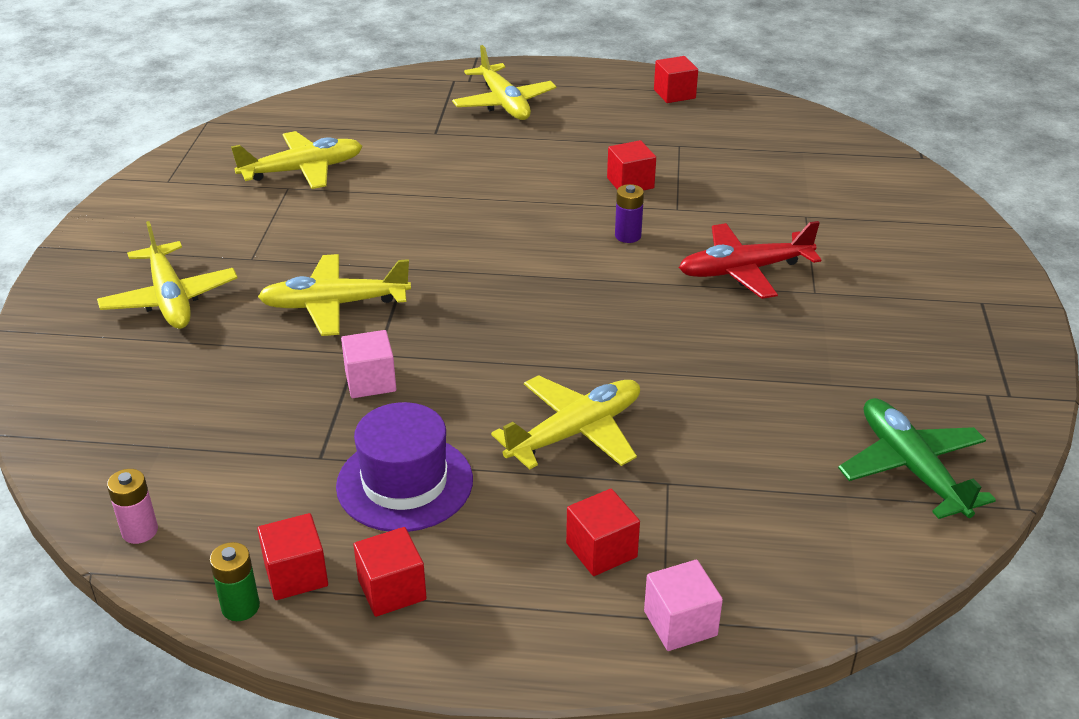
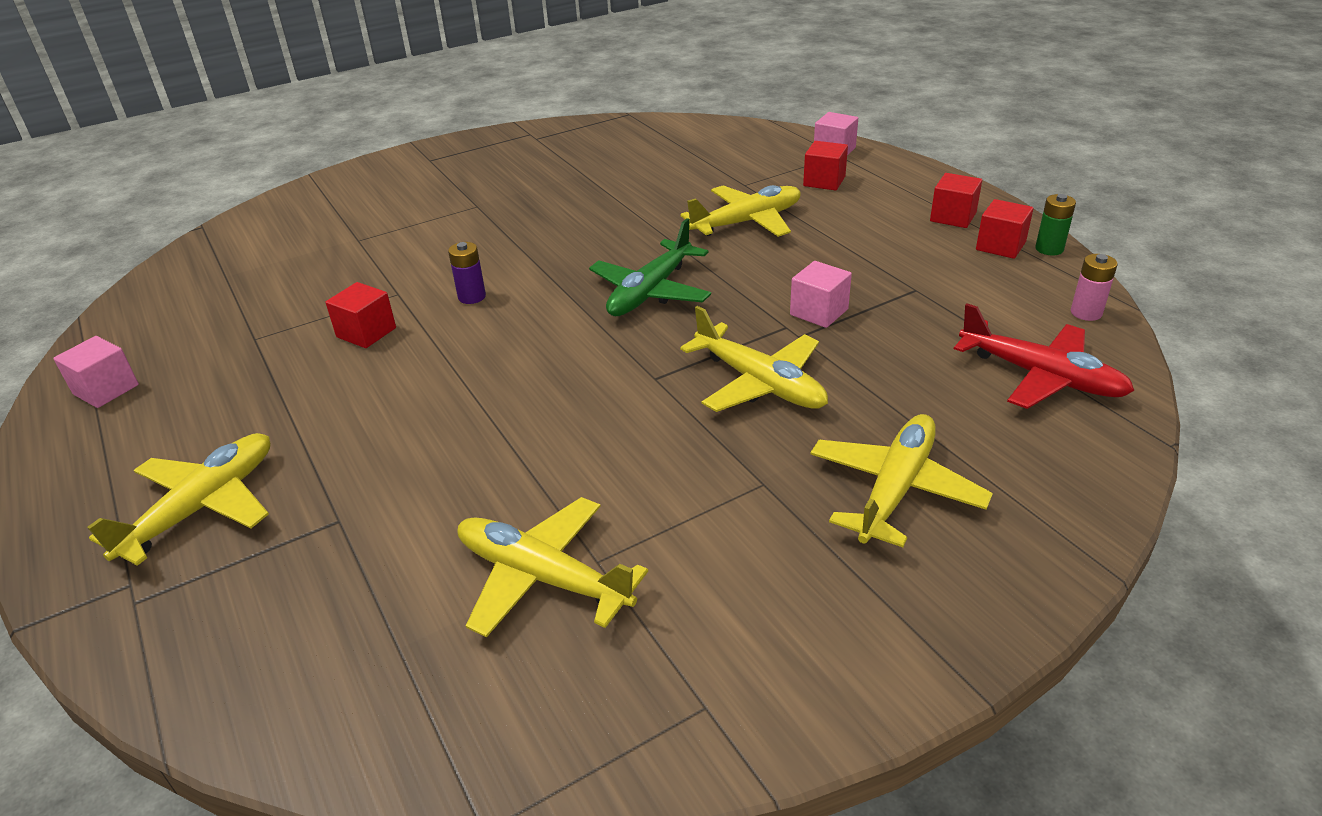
camera: 125 degrees left, 0 degrees up
(405, 483) = (881, 251): purple hat -> none
(575, 432) = (747, 222): yellow plane -> yellow plane turned 135 degrees clockwise
(674, 94) = (106, 389): red cube -> pink cube
(744, 270) = (475, 235): red plane -> red plane (1040, 376)
(912, 468) = (633, 138): green plane -> green plane (650, 291)

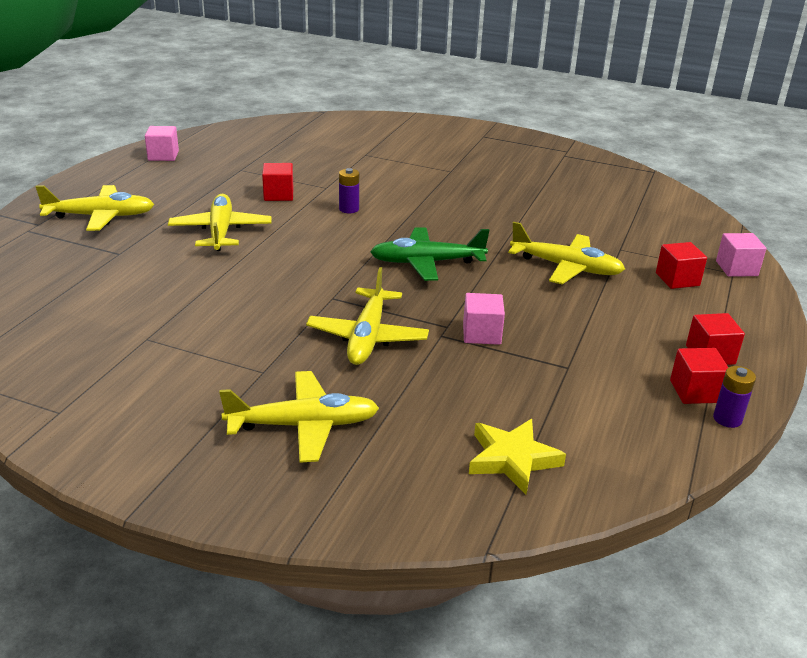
camera: 50 degrees right, 5 degrees down
(543, 577) = (121, 327): yellow plane -> yellow plane (221, 231)
(1040, 376) = (512, 459): red plane -> yellow star
(1049, 249) = (727, 419): green battery -> purple battery
(1086, 313) = (642, 463): pink battery -> none

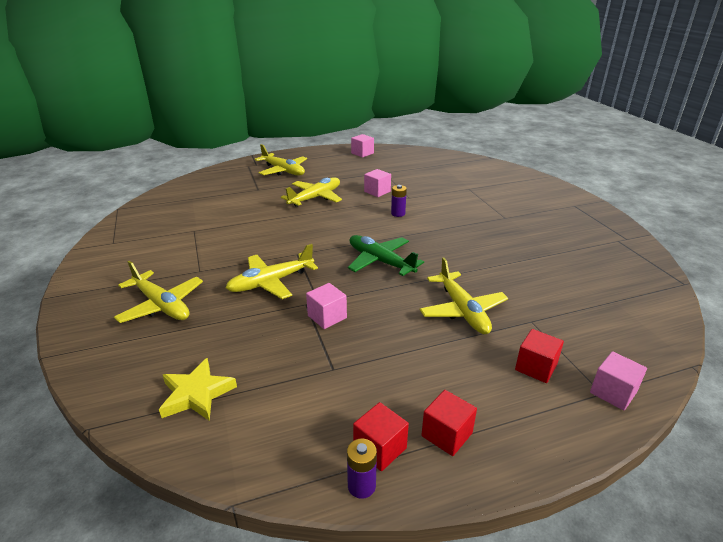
camera: 50 degrees right, 0 degrees up
(278, 195) = (377, 191): red cube -> pink cube

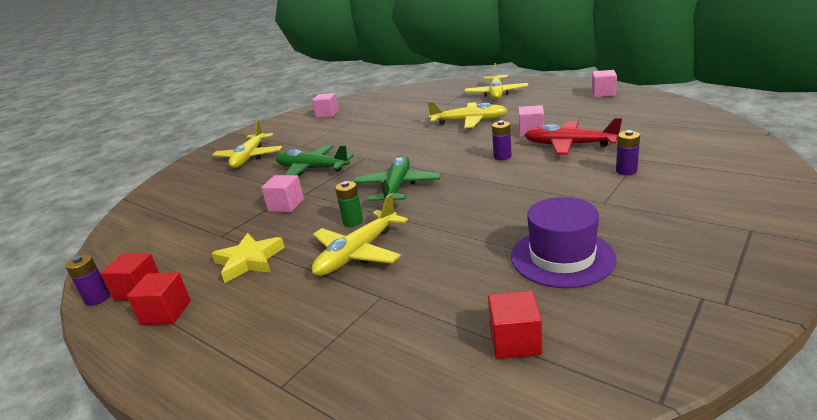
camera: 60 degrees right, 5 degrees down
(196, 394) = (166, 208): yellow star -> yellow star (249, 261)
(271, 282) = (312, 169): yellow plane -> green plane
(409, 296) = (353, 221): none -> green battery
(418, 192) = (570, 145): none -> red plane
(478, 197) = (626, 171): none -> purple battery
(536, 367) = (294, 326): red cube -> red cube (515, 341)
(549, 252) = (562, 257): none -> purple hat
(613, 392) = (286, 394): pink cube -> pink cube (327, 114)

